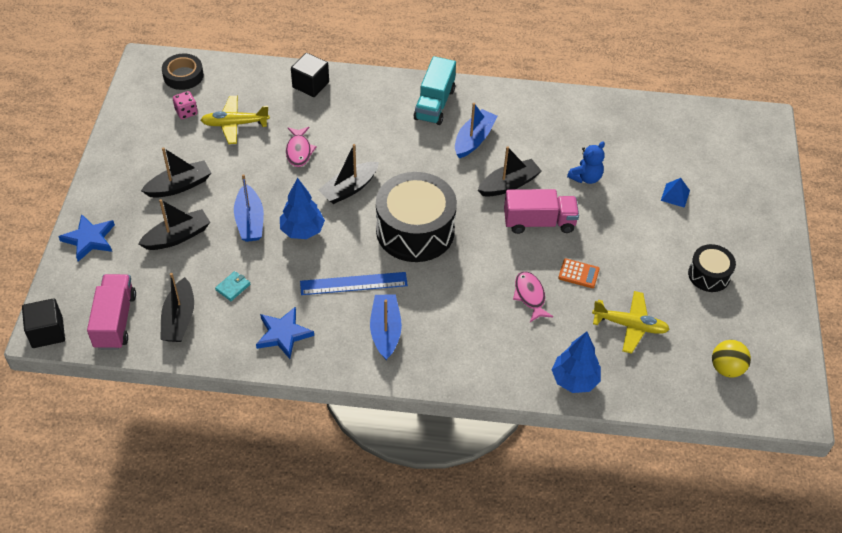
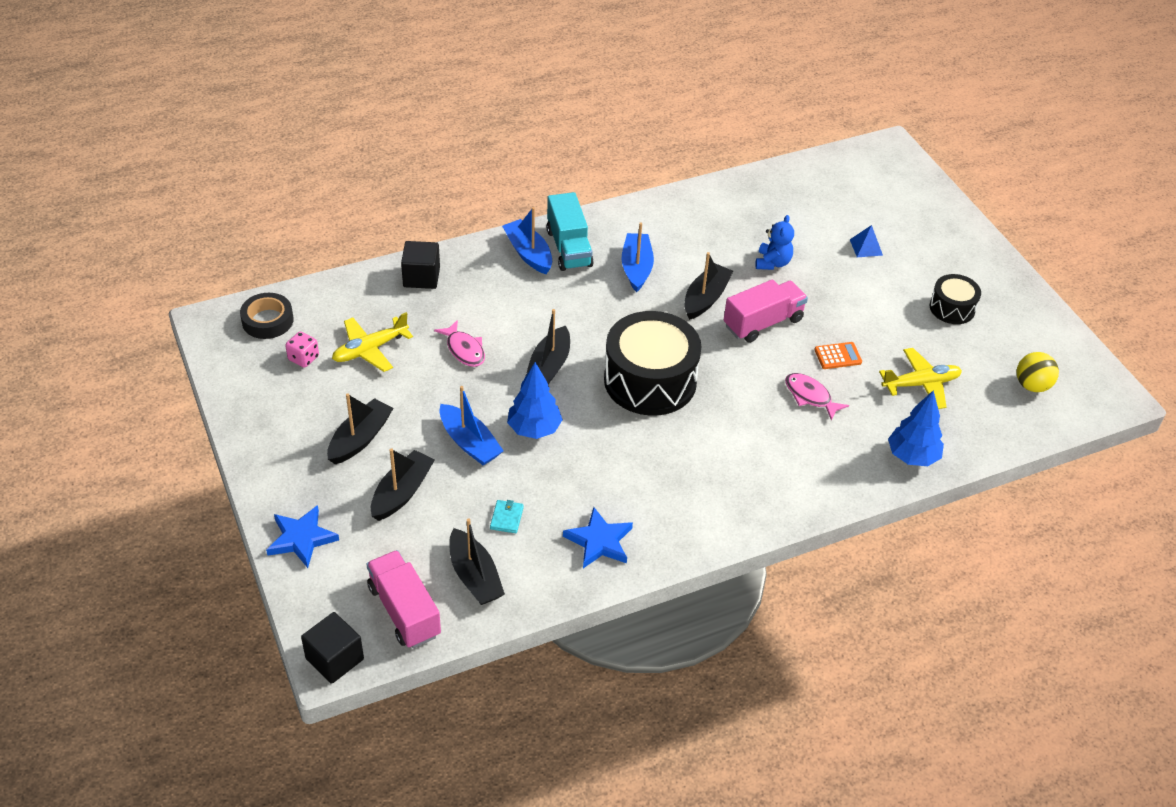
camera: 30 degrees left, 5 degrees down
(353, 284) = (630, 459): blue ruler -> none
(385, 331) = (700, 491): blue boat -> blue boat (528, 253)

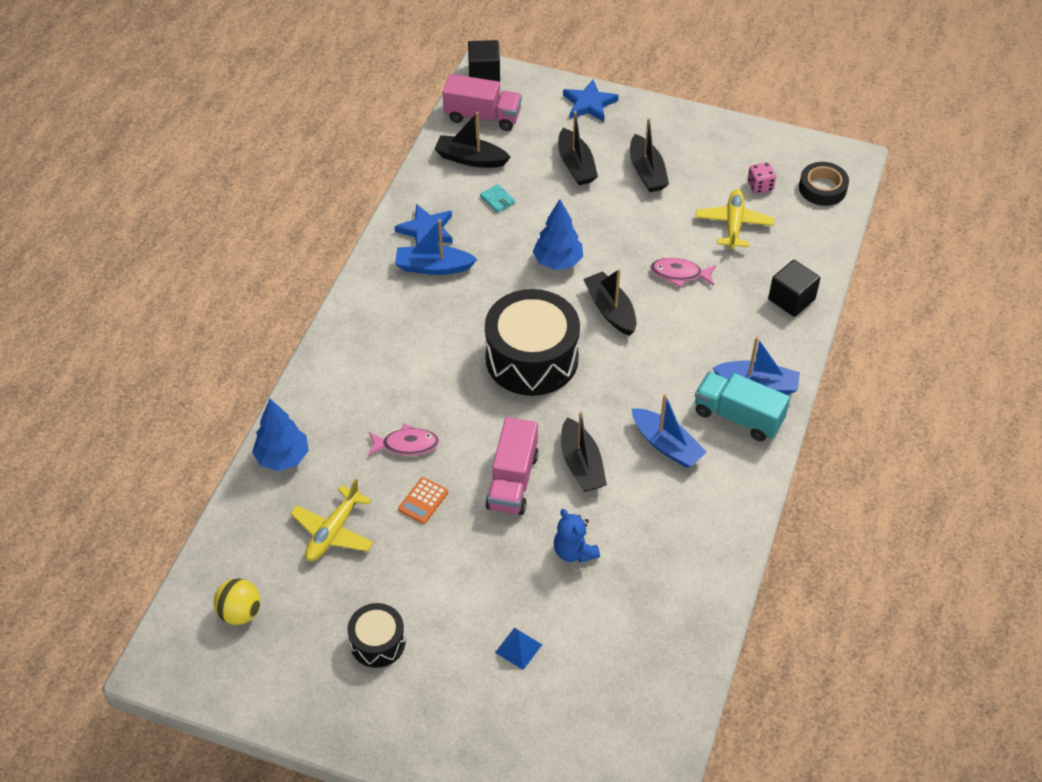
camera: 135 degrees right, 5 degrees up
(469, 443) = (583, 221): blue boat -> blue boat (433, 267)

